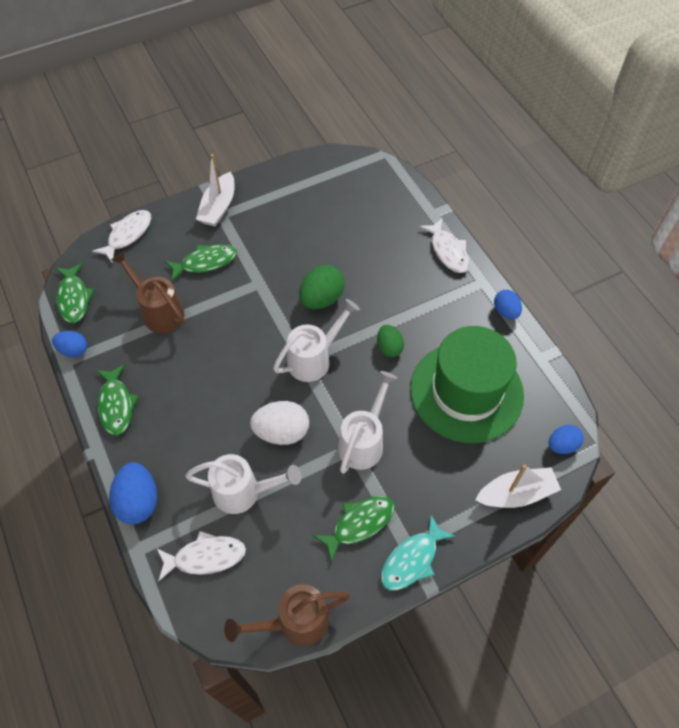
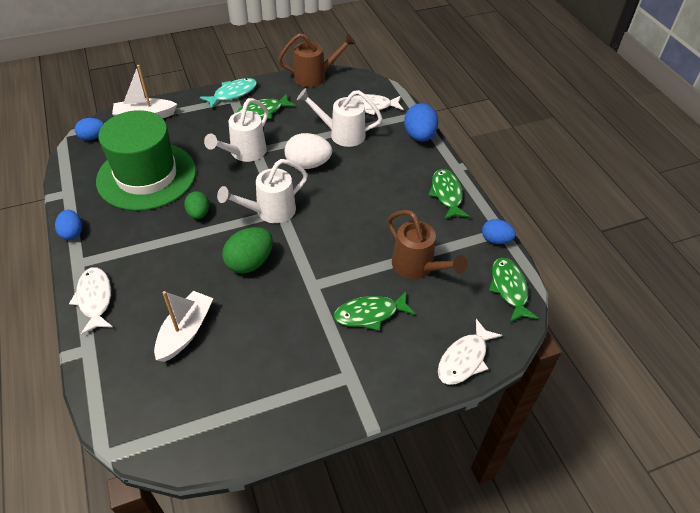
camera: 175 degrees left, 10 degrees down
(218, 207) = (353, 387): white boat -> white boat (185, 332)

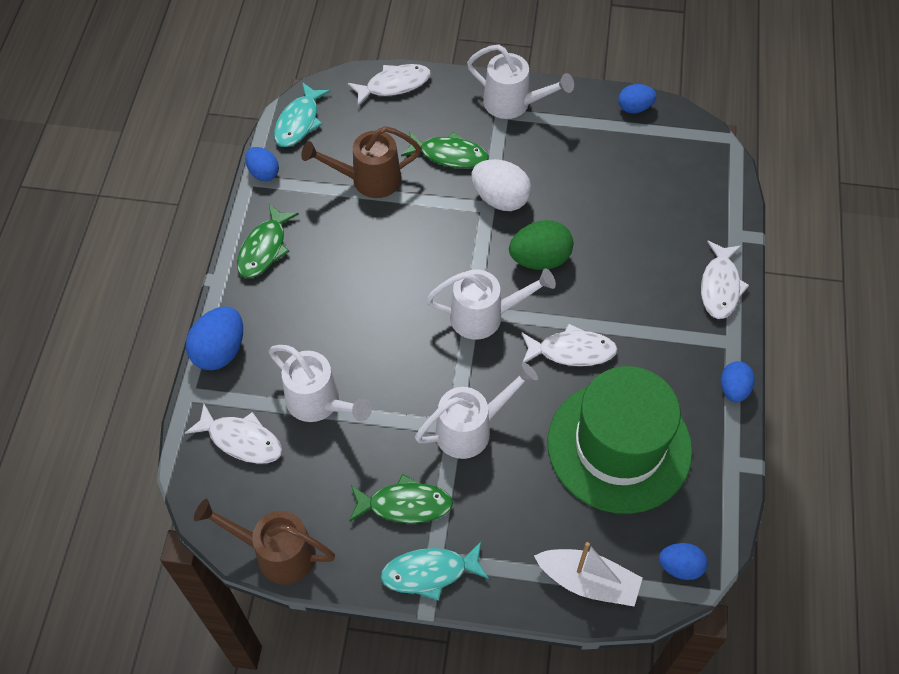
camera: 150 degrees left, 10 degrees up
(185, 332) = (635, 212): white boat -> none
(198, 214) = (572, 351): green egg -> white fish
(223, 444) = (634, 108): none -> blue egg
(308, 164) = (398, 369): white egg -> white egg (500, 199)
(345, 390) = (513, 104): none -> white watering can
(417, 267) = (368, 180): brown watering can -> brown watering can turned 90 degrees counterclockwise
(509, 289) = (299, 122): green fish -> turquoise fish

